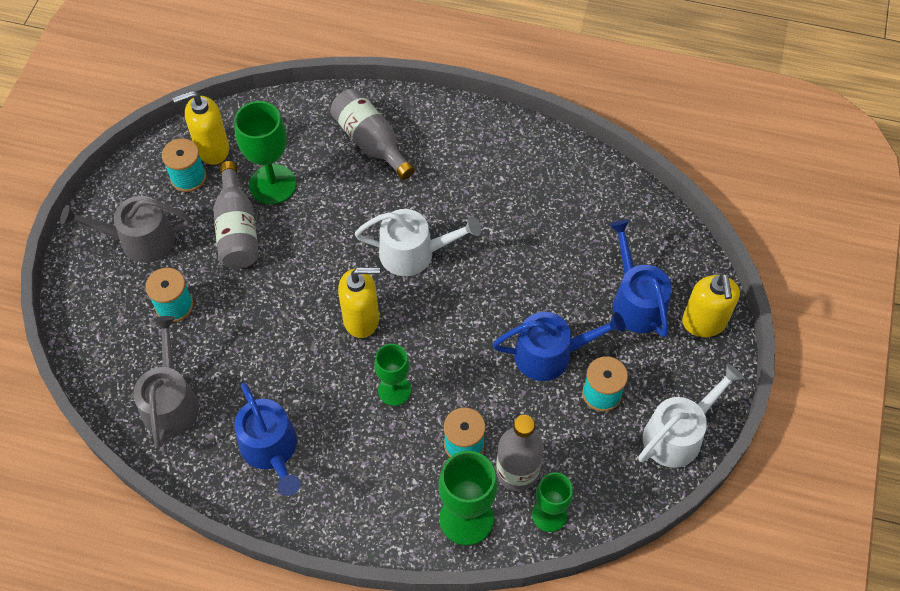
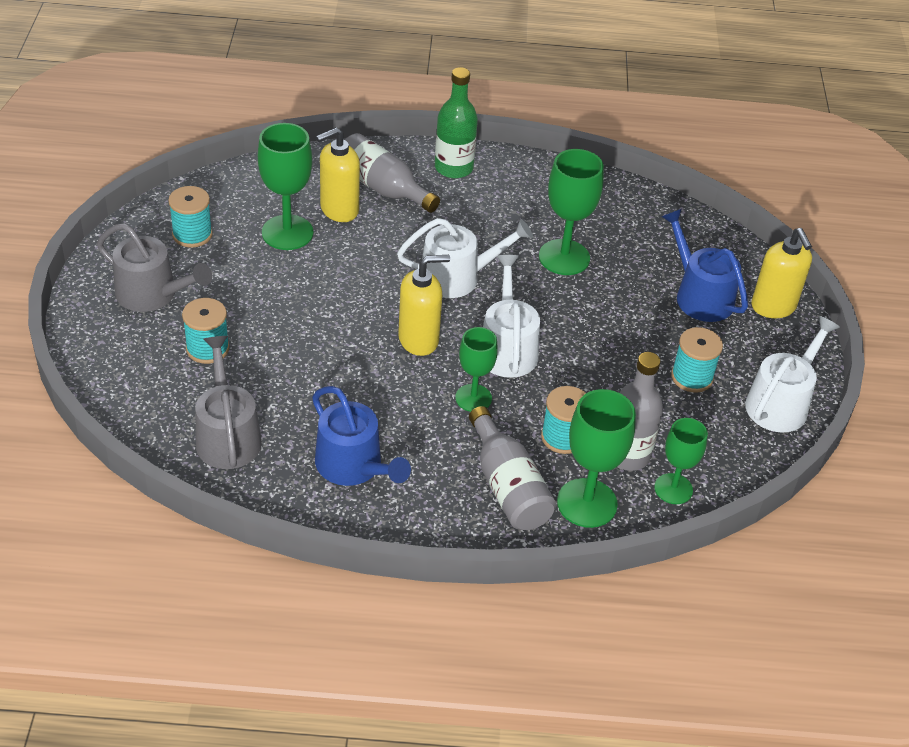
camera: 15 degrees left, 15 degrees down
(140, 240) = (152, 294): grey watering can -> grey watering can turned 135 degrees counterclockwise
(212, 149) = (212, 208): yellow soap dispenser -> yellow soap dispenser (339, 209)
(237, 229) = (259, 275): grey bottle -> grey bottle (508, 486)
(439, 339) = (507, 348): none -> white watering can
(442, 125) = (453, 168): none -> green bottle
(519, 241) = (564, 257): none -> green goblet
(550, 354) = (628, 349): blue watering can -> none

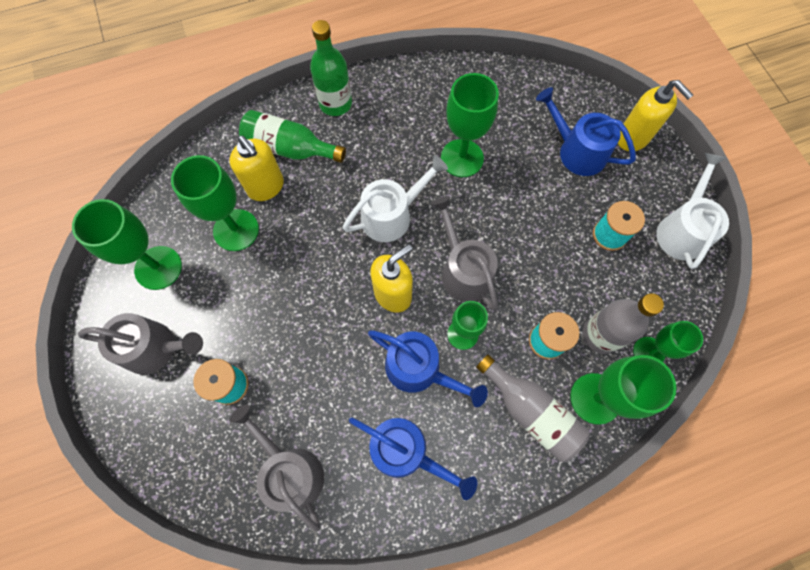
camera: 20 degrees left, 25 degrees up
(192, 234) = (158, 268): turquoise spool -> green goblet
(339, 209) = (266, 187): yellow soap dispenser -> yellow soap dispenser turned 75 degrees counterclockwise
(383, 188) = (290, 148): grey bottle -> green bottle
(409, 408) = (419, 369): none -> blue watering can
(507, 348) = (463, 270): white watering can -> grey watering can

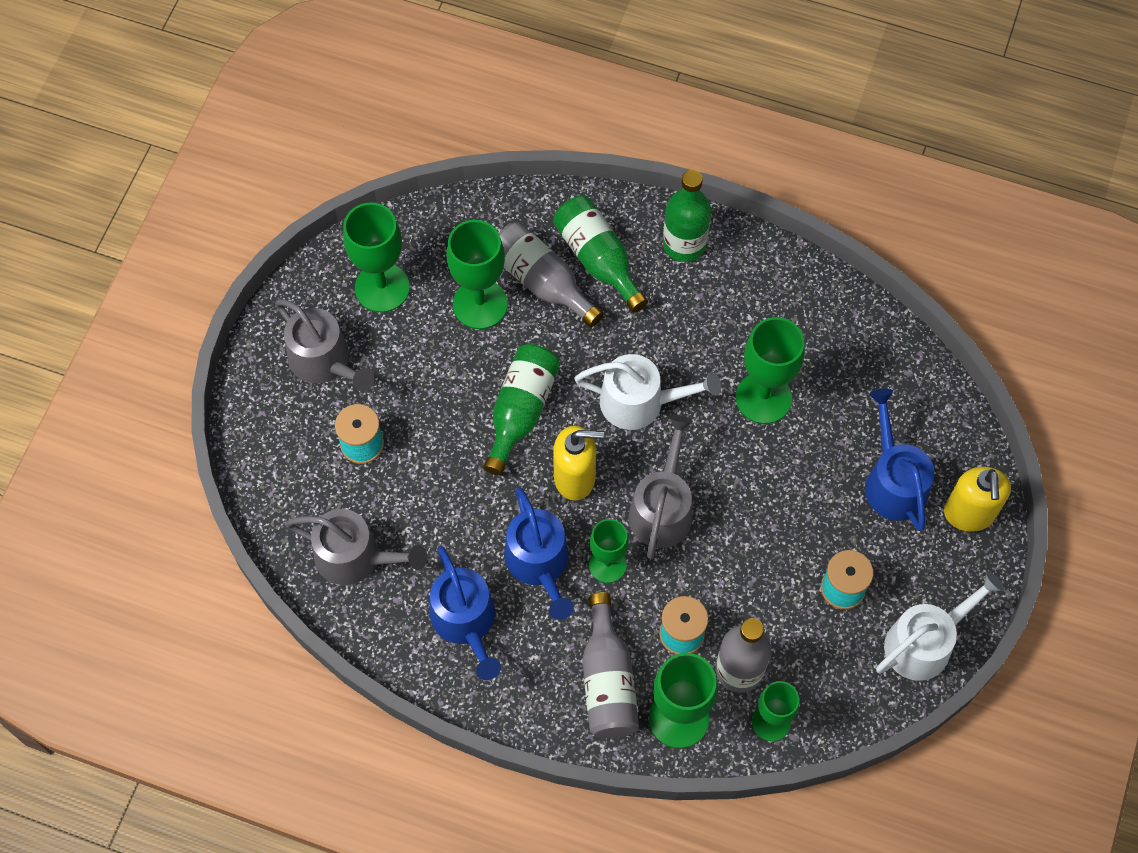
camera: 40 degrees right, 5 degrees down
(266, 187) = (542, 282): yellow soap dispenser -> grey bottle
(290, 471) = (355, 557): grey watering can -> grey watering can turned 105 degrees clockwise
(321, 278) = (521, 411): none -> green bottle

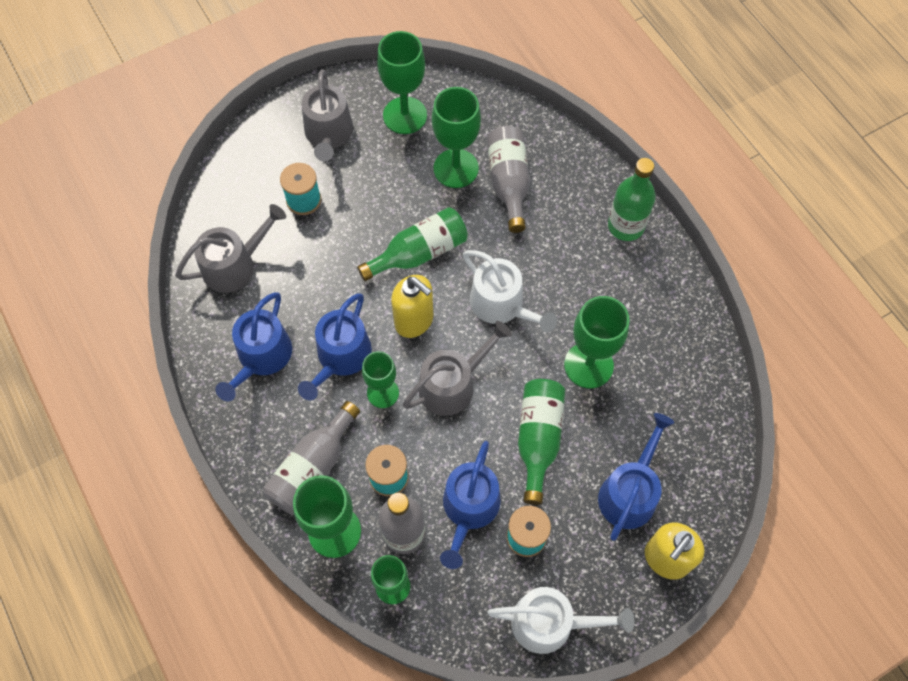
camera: 40 degrees right, 0 degrees up
(355, 557) = (234, 265): grey watering can -> grey watering can turned 90 degrees counterclockwise
(598, 259) = (558, 195): green bottle -> green bottle (538, 439)
(775, 604) = (469, 509): none -> blue watering can

